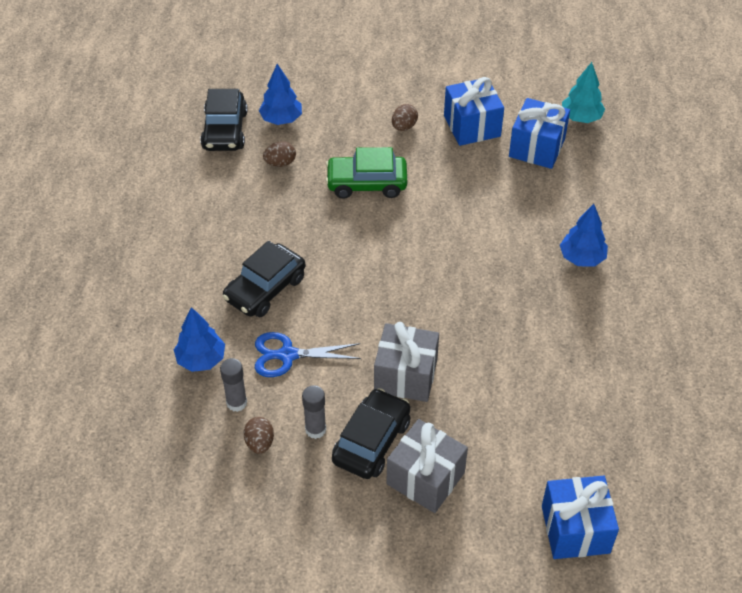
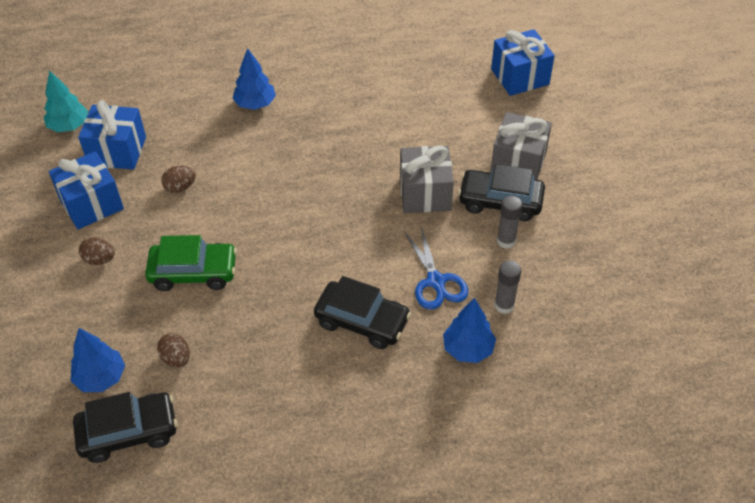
camera: 105 degrees left, 0 degrees up
(259, 443) = (537, 276): brown egg -> brown egg (180, 187)
(366, 183) = (193, 272): green car -> green car turned 75 degrees counterclockwise

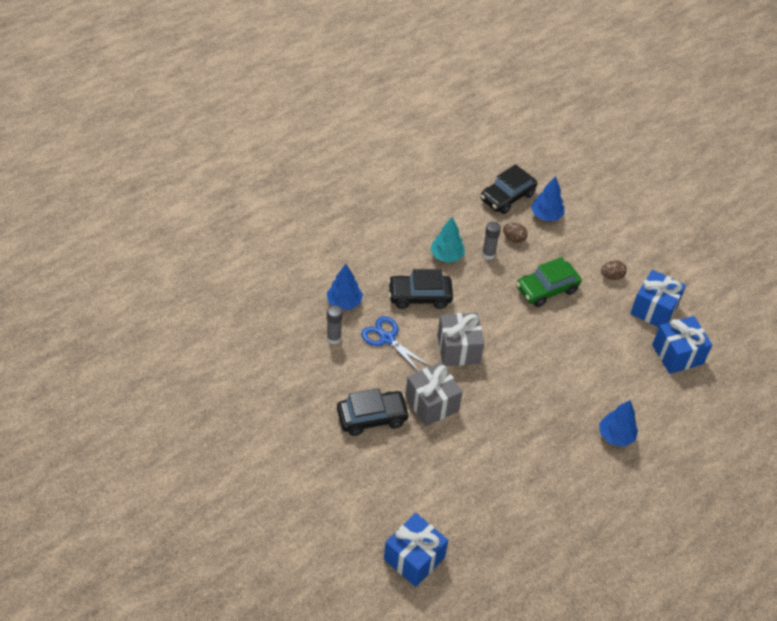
camera: 150 degrees right, 0 degrees up
(69, 126) = (732, 361): turquoise tree -> turquoise tree (446, 256)
(180, 187) = (608, 343): brown egg -> none
(506, 241) = (353, 386): grey glue stick -> grey glue stick (488, 254)
(518, 162) = (374, 460): grey gift -> grey gift (458, 349)

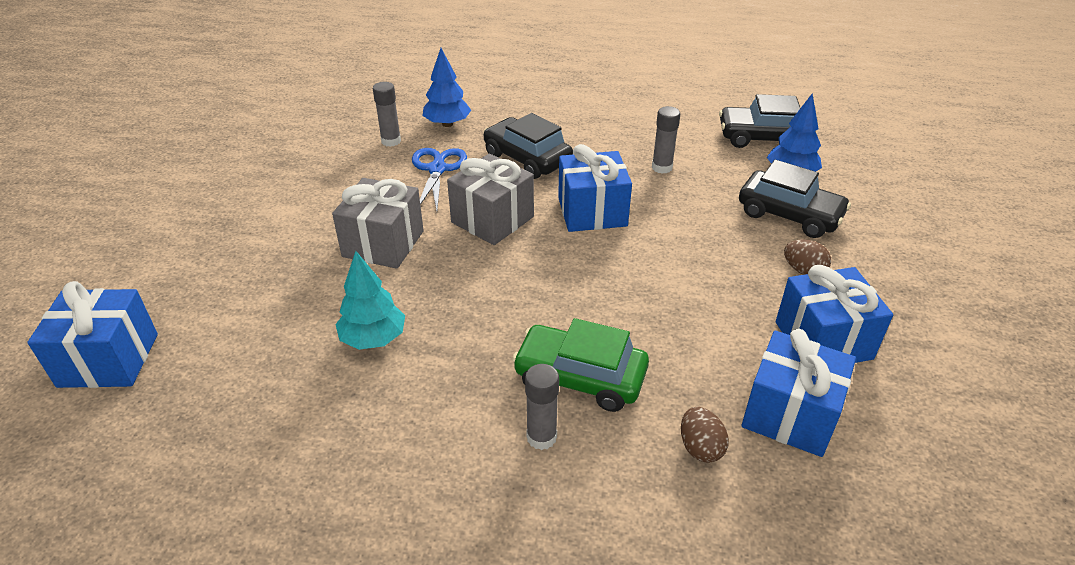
camera: 50 degrees right, 10 degrees down
(372, 417) = (310, 216): black car -> black car (789, 214)
(446, 256) = (611, 145): turquoise tree -> turquoise tree (373, 339)
(494, 309) = (592, 212): none -> blue gift
(514, 239) = (715, 171): brown egg -> brown egg (700, 447)
(547, 289) = (688, 232): green car -> green car (580, 377)
(616, 436) = (541, 437): blue tree -> grey glue stick

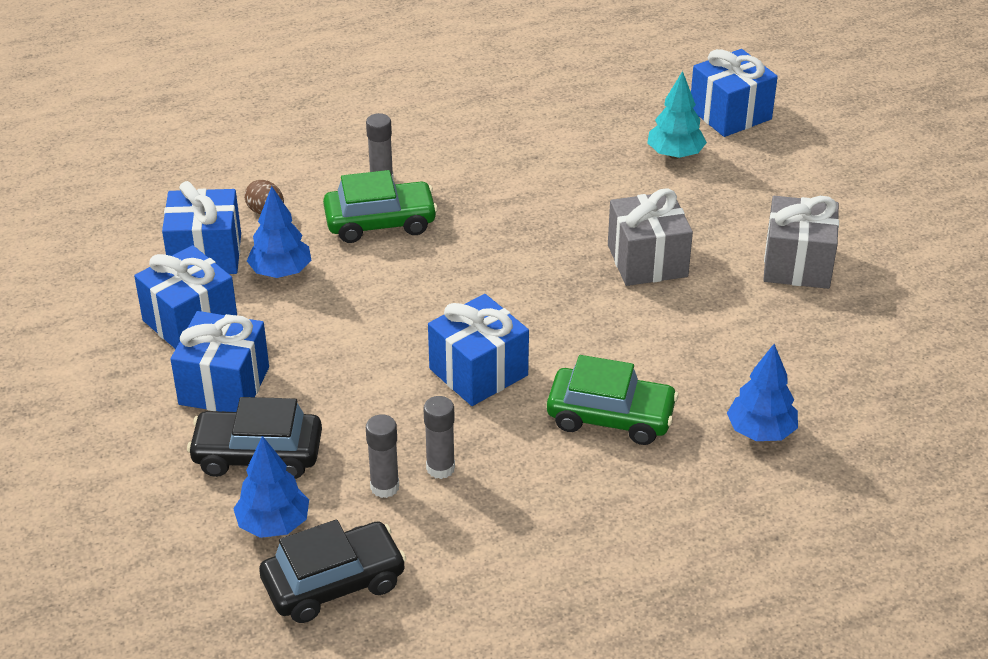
camera: 150 degrees right, 0 degrees up
(373, 339) = (562, 190): turquoise tree -> turquoise tree (675, 154)
(391, 141) = (792, 377): grey glue stick -> grey glue stick (384, 487)
(437, 169) = (694, 360): blue scissors -> none
(492, 219) = (572, 323): grey gift -> grey gift (797, 264)
(527, 158) = (610, 417): black car -> green car
(713, 359) = (281, 272): none -> blue tree
(803, 270) = (224, 386): brown egg -> blue gift

